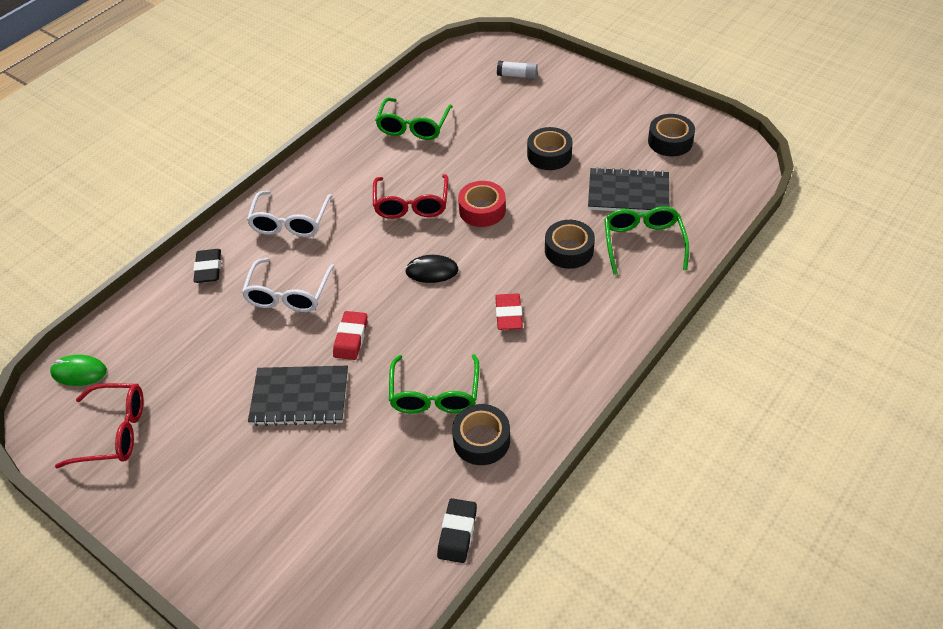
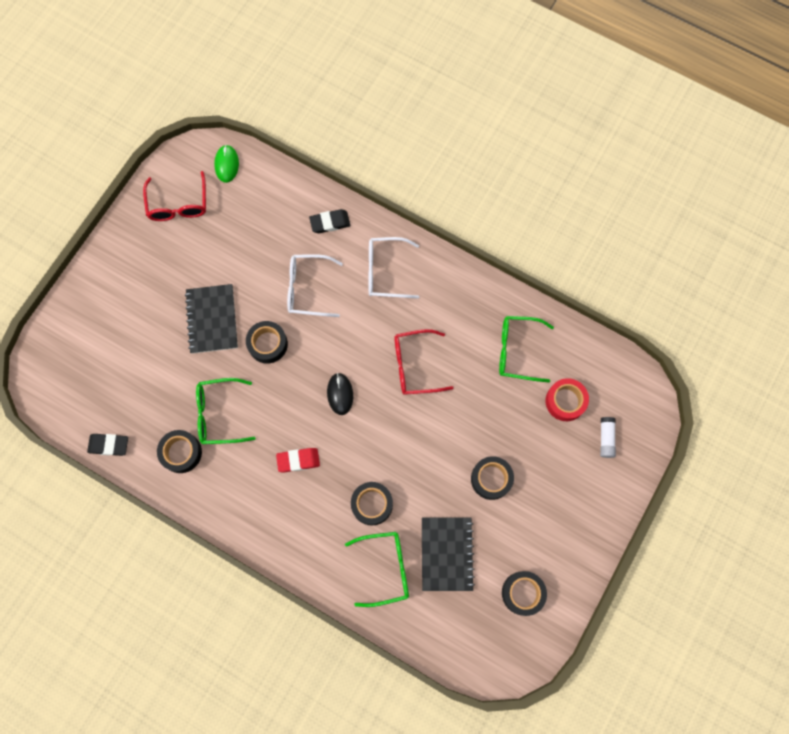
camera: 80 degrees right, 25 degrees up
(351, 338) = (267, 344): red eraser -> black tape
(482, 210) = (413, 426): red tape -> red tape (565, 401)

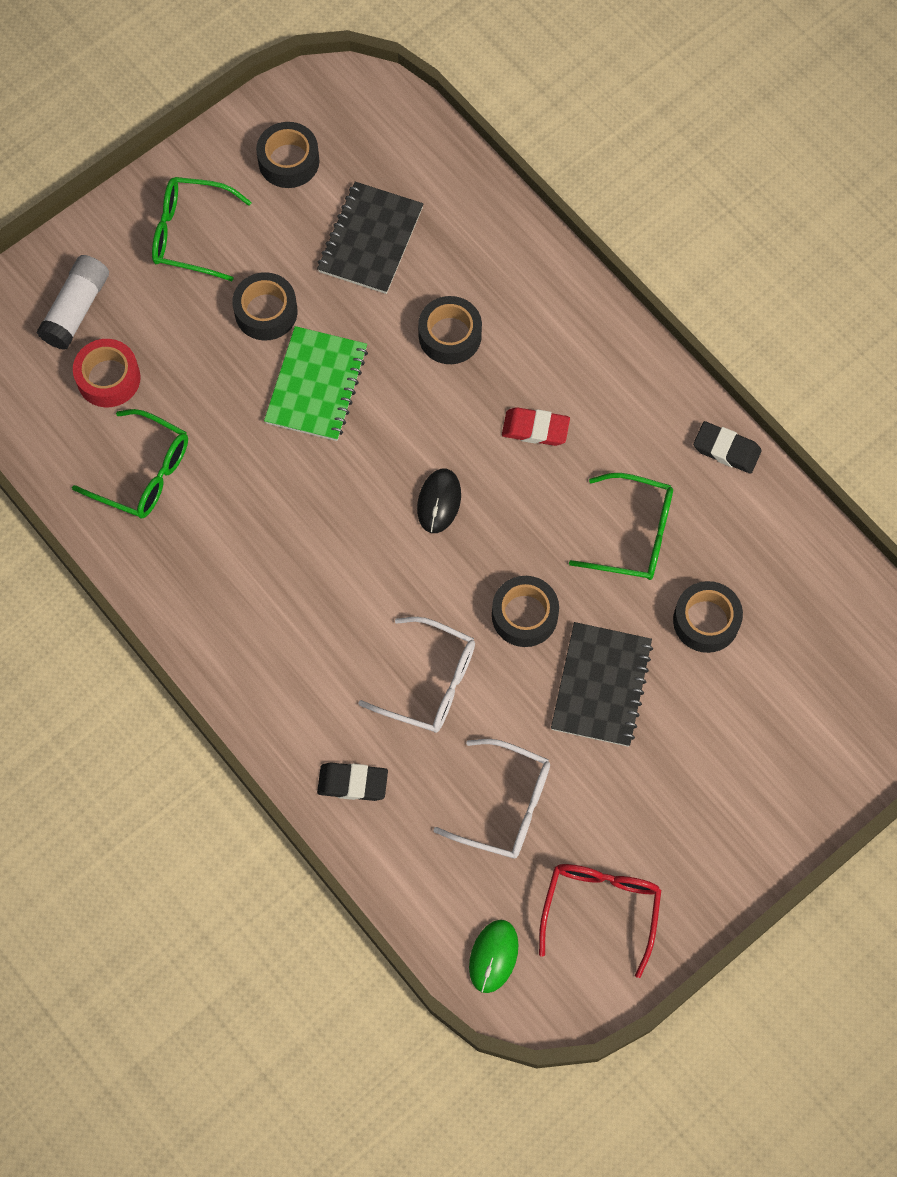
camera: 160 degrees left, 5 degrees down
(109, 445) = (815, 546): black eraser -> black eraser (726, 450)
(181, 452) = (707, 498): black tape -> black tape (706, 621)
(385, 568) = (463, 250): green glasses -> green glasses (191, 234)
(386, 271) = (293, 666): white glasses -> white glasses (504, 805)
(415, 365) = (307, 504): red glasses -> none
(440, 441) = (317, 385): none -> green notebook
(606, 438) = (76, 309): white glue stick -> white glue stick, size x1.53

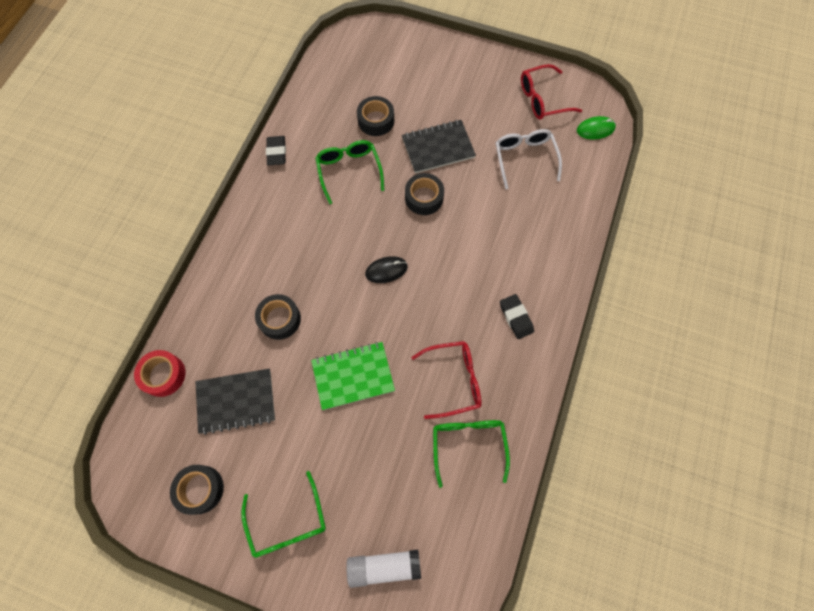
camera: 120 degrees left, 0 degrees up
(108, 378) = (420, 509): red tape -> red tape (163, 375)
(233, 501) = (453, 380): none -> red glasses
(266, 312) = (319, 436): black tape -> none
(352, 783) = (563, 229): black eraser -> black eraser (516, 317)
(429, 682) = (488, 222): white glasses -> none
(535, 429) = (315, 245): red eraser -> none

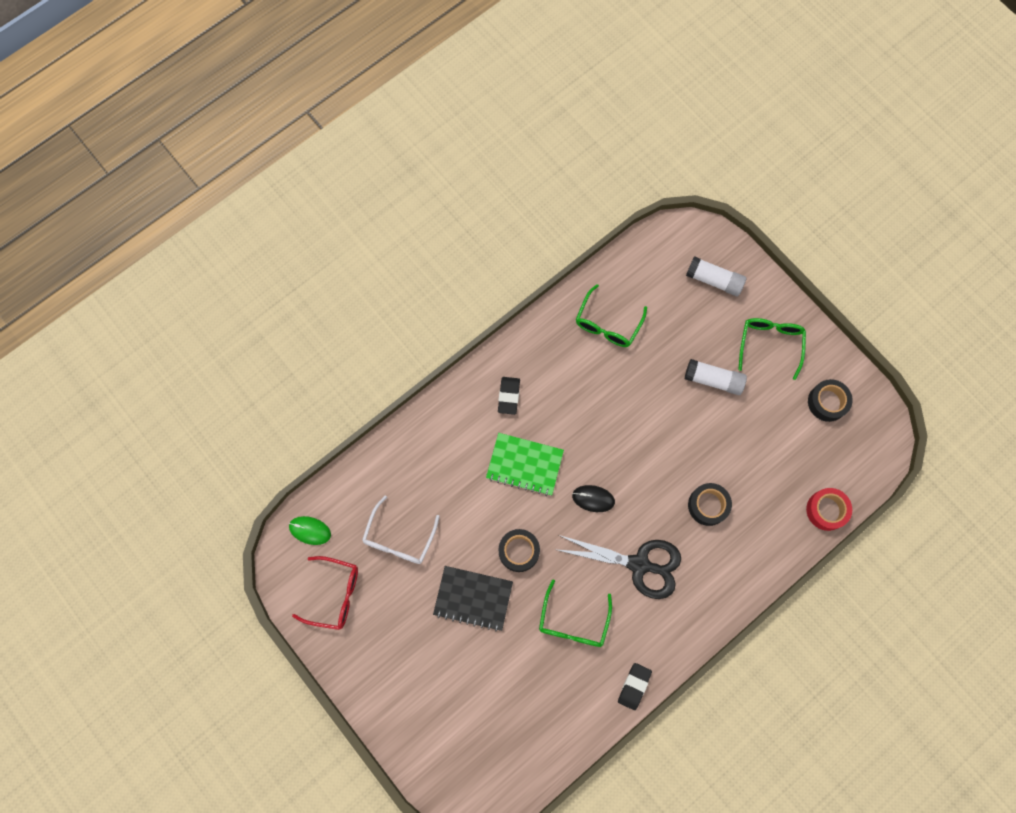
camera: 150 degrees left, 5 degrees up
(236, 401) = (773, 454): black notebook -> none
(317, 239) = (639, 564): none -> black scissors
(330, 445) = (713, 380): none -> white glue stick
(353, 376) = (669, 423): green notebook -> green notebook (524, 465)
(376, 120) = (515, 667): black tape -> none
(453, 380) = (591, 375): red glasses -> none

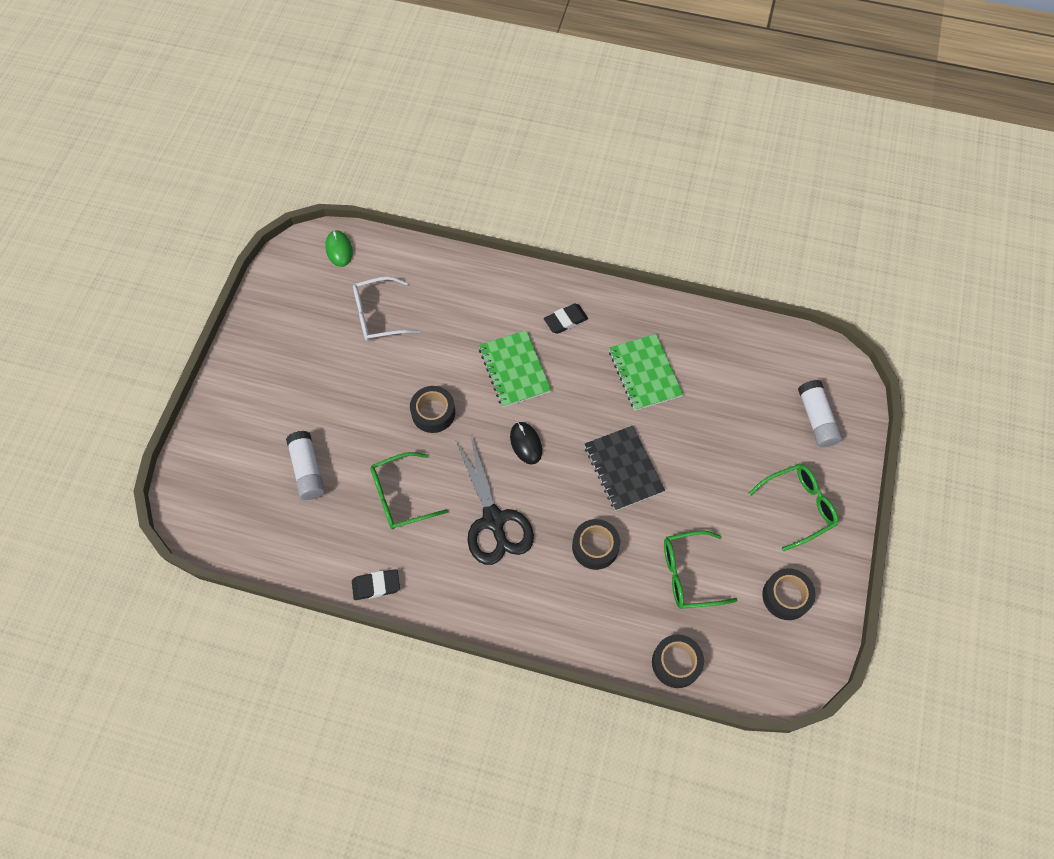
camera: 55 degrees right, 10 degrees down
(334, 594) = (298, 298): red glasses -> none
(473, 598) = (366, 402): black notebook -> black notebook (623, 469)
(595, 371) = (644, 373): none -> green notebook
(608, 323) = (697, 356): green glasses -> green glasses (689, 574)
(713, 380) = (720, 477): white glue stick -> white glue stick (308, 470)
(826, 510) = (676, 663): red tape -> black tape

